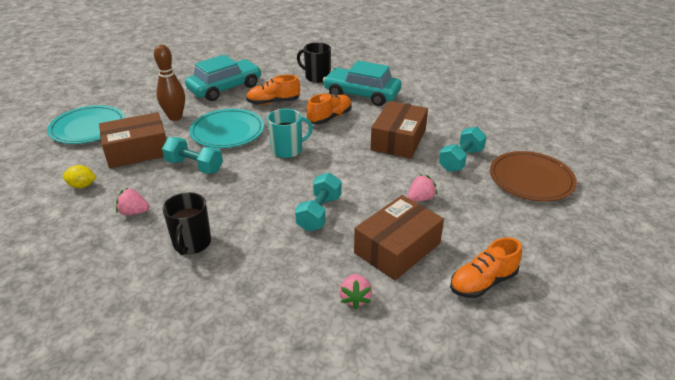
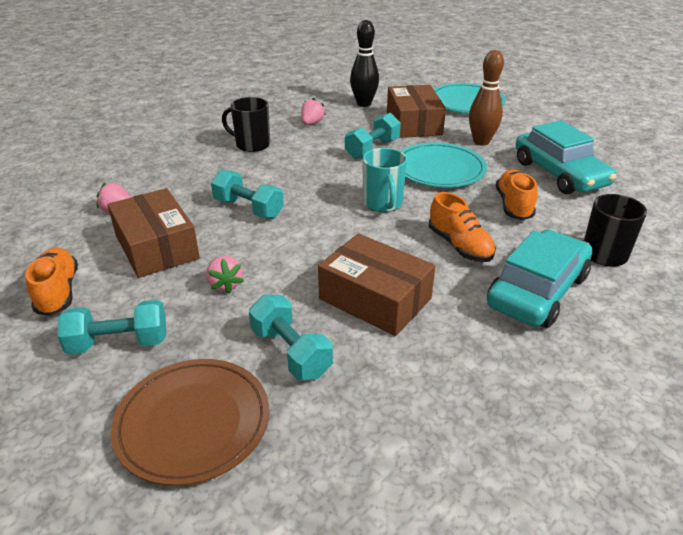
camera: 105 degrees right, 0 degrees up
(82, 185) = (364, 104): yellow lemon -> black bowling pin
(504, 227) = (119, 343): none -> turquoise dumbbell

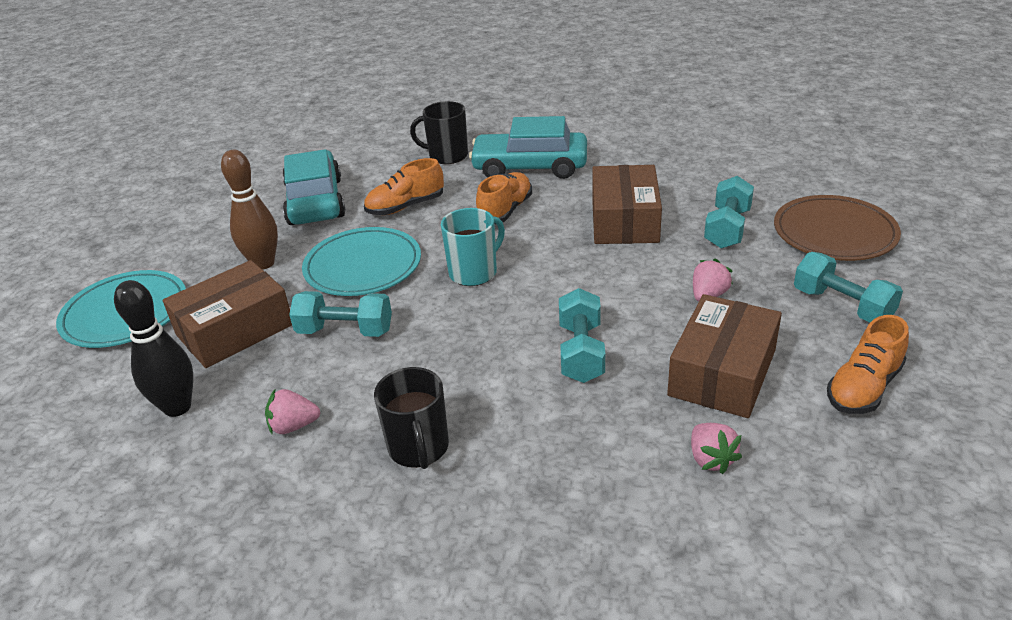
camera: 120 degrees left, 0 degrees up
(559, 174) = (315, 201): turquoise car -> turquoise car turned 45 degrees counterclockwise

